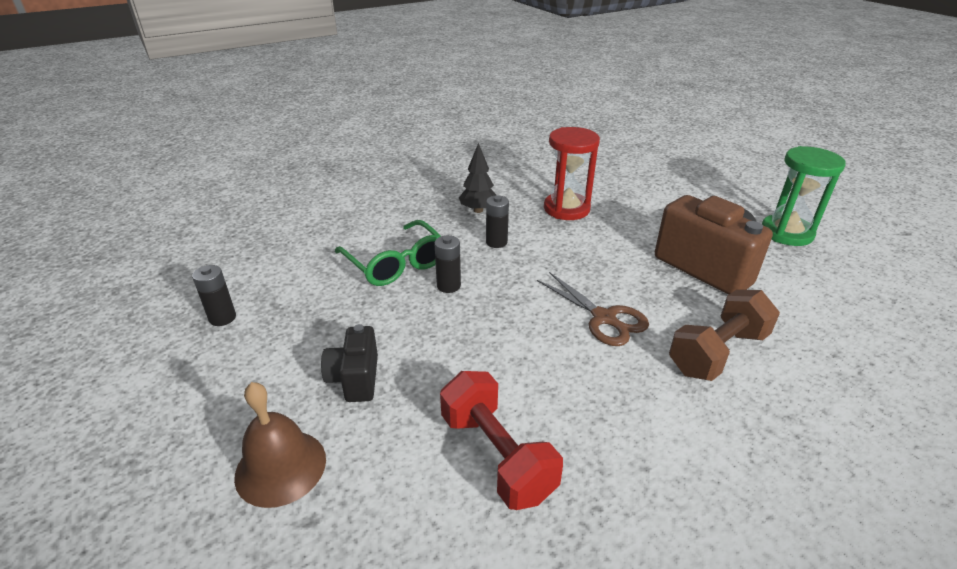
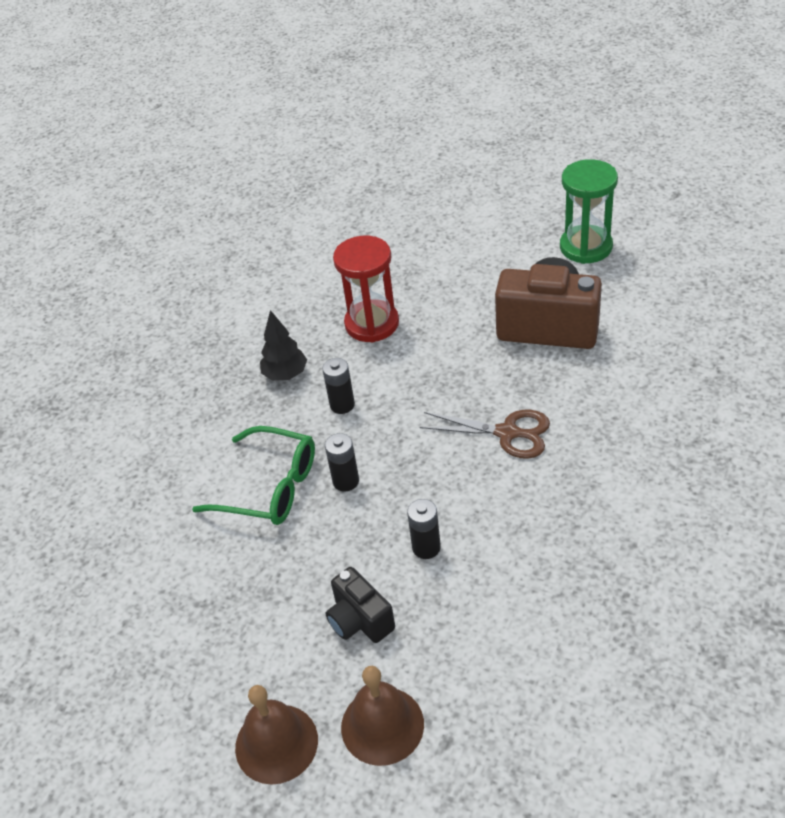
camera: 30 degrees left, 10 degrees up
(201, 424) = (276, 743): none -> brown bell
(222, 318) = (167, 649): black battery -> black battery (426, 547)
(497, 455) = (530, 605): red dumbbell -> none
(717, 352) = (615, 414): brown dumbbell -> none

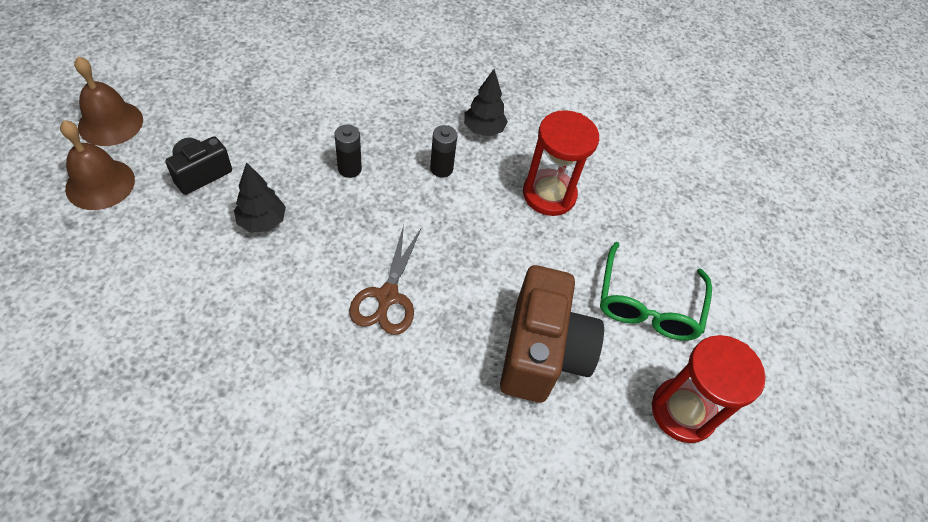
camera: 75 degrees right, 10 degrees up
(269, 487) = (353, 119): green glasses -> green glasses (648, 304)
(426, 547) = (262, 222): black battery -> black tree
(586, 247) = (683, 411): green hourglass -> red hourglass

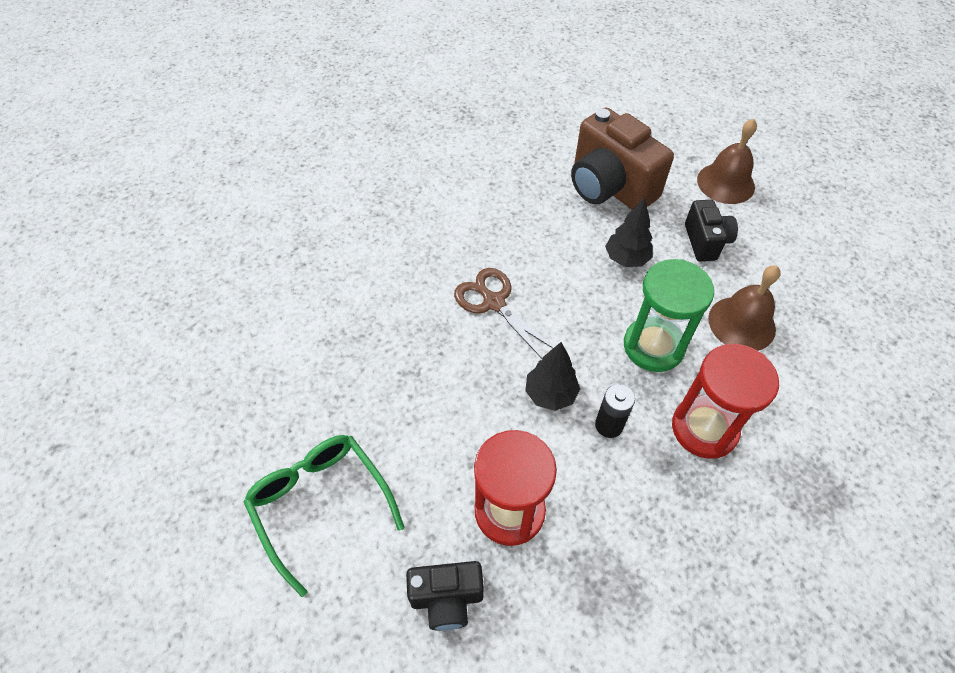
camera: 135 degrees right, 0 degrees up
(110, 123) = (799, 208): brown bell -> brown bell (741, 323)
(349, 169) = (653, 346): black battery -> green hourglass
(483, 130) = (644, 506): black tree -> black tree (550, 394)
(542, 352) = (358, 377): brown camera -> brown camera (609, 187)
(626, 198) = (447, 598): none -> black camera
(683, 411) = (218, 446): red hourglass -> red hourglass (704, 428)

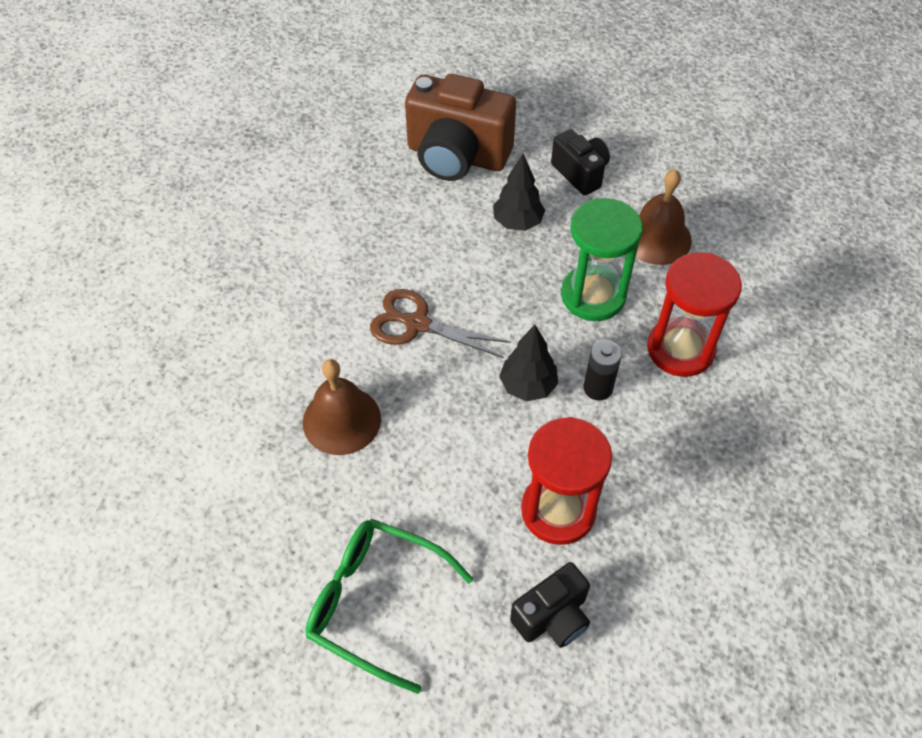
camera: 30 degrees left, 0 degrees up
(725, 183) = (564, 106): brown bell -> brown bell (341, 420)

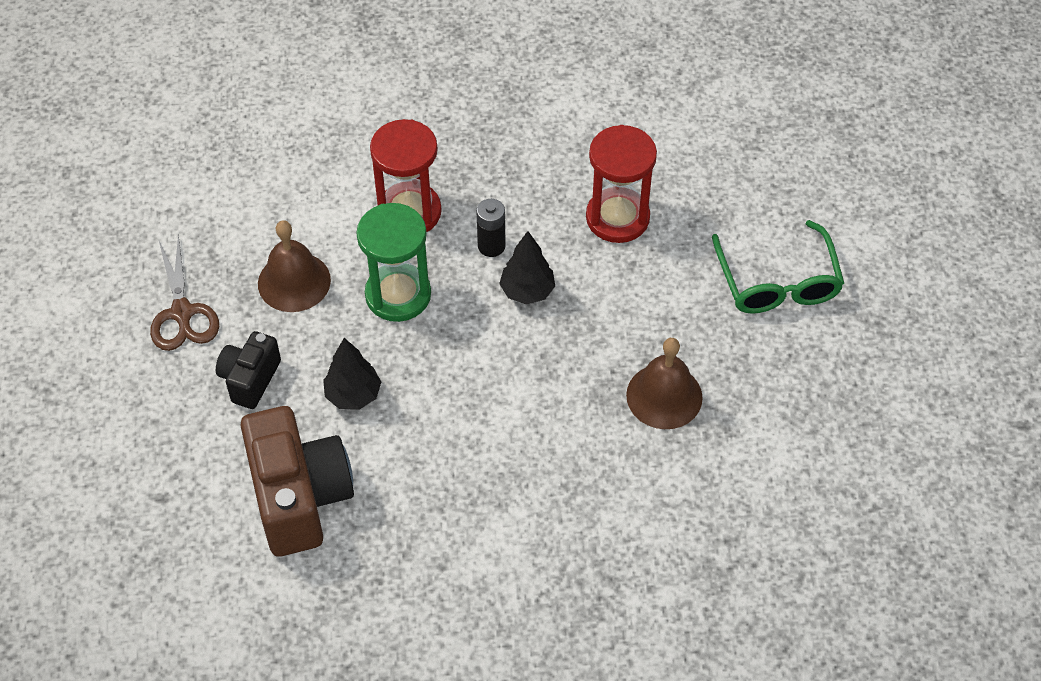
camera: 125 degrees left, 0 degrees up
(417, 324) = (529, 403): brown scissors -> brown scissors (182, 313)
(552, 617) = (696, 182): black camera -> none

